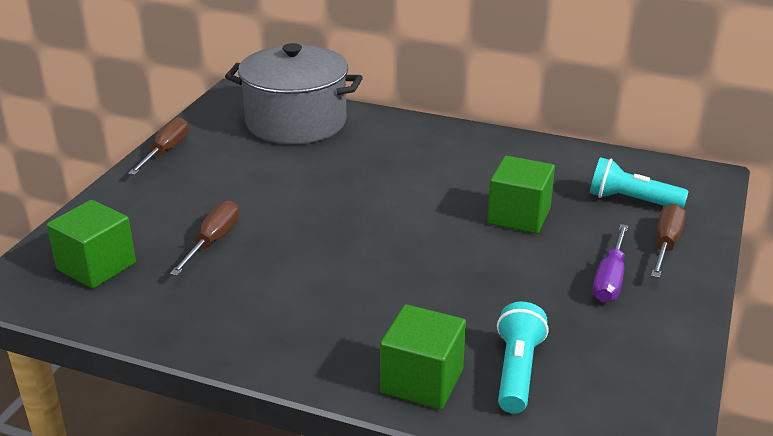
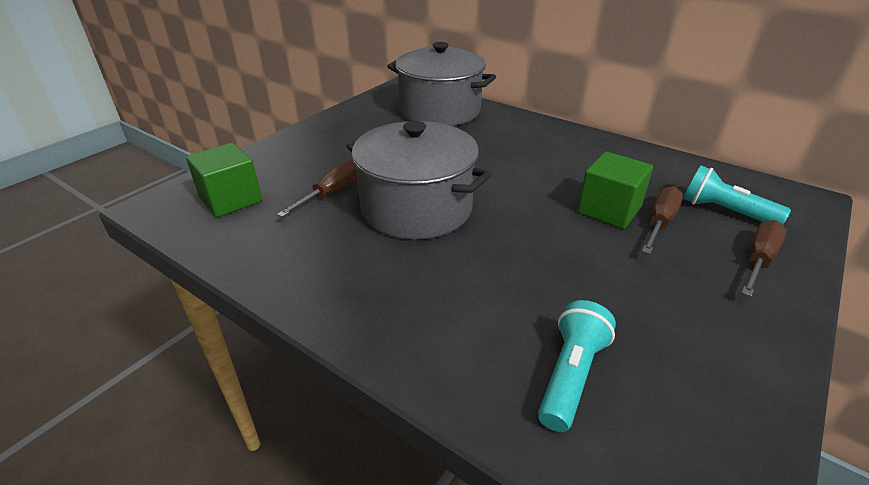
camera: 15 degrees right, 5 degrees up
(166, 151) = (332, 120): brown screwdriver -> brown screwdriver (660, 223)
(317, 244) = (416, 208): none -> grey pot
(422, 381) = (465, 366): green cube -> none
(610, 279) = (693, 287): purple screwdriver -> none

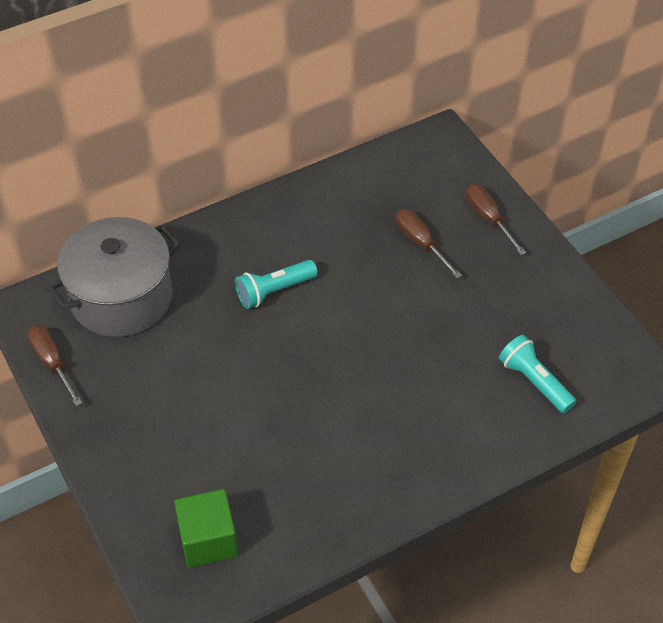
camera: 65 degrees left, 15 degrees up
(331, 193) = (245, 451): brown screwdriver -> brown screwdriver (52, 363)
(416, 208) = (310, 393): grey pot -> none
(609, 210) = (387, 263): green cube -> none
(725, 211) = (429, 195): turquoise flashlight -> turquoise flashlight (274, 291)

